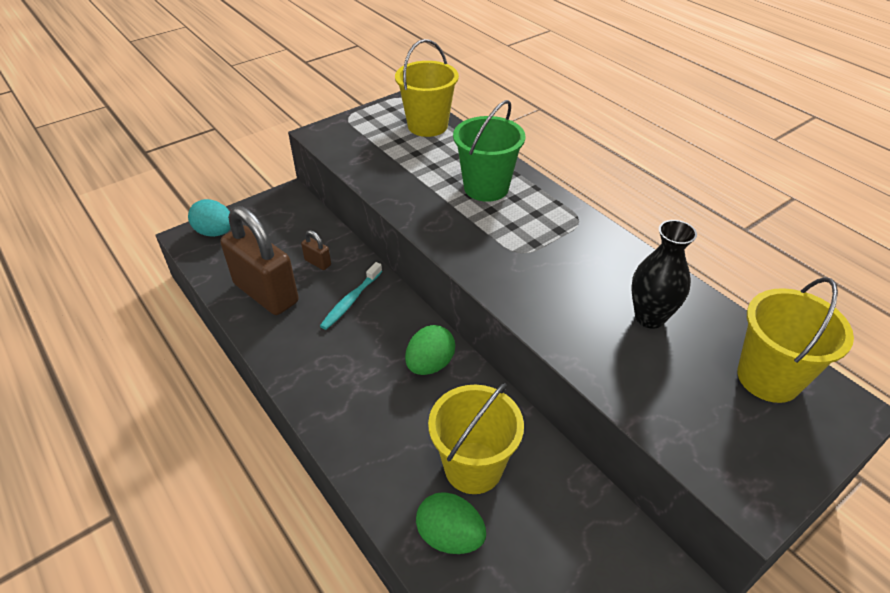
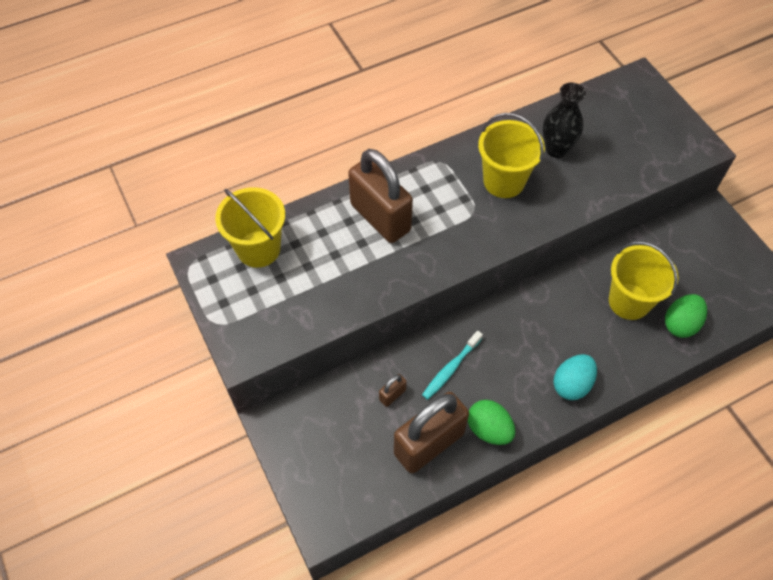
camera: 80 degrees left, 15 degrees up
(215, 232) = (322, 499): turquoise egg -> turquoise egg (571, 384)
(351, 301) = (451, 368): turquoise toothbrush -> turquoise toothbrush turned 90 degrees clockwise
(430, 364) = (533, 315): green egg -> green egg (489, 429)
(486, 188) = (380, 217): green bucket -> brown padlock
(768, 378) = (614, 106): yellow bucket -> yellow bucket (504, 181)

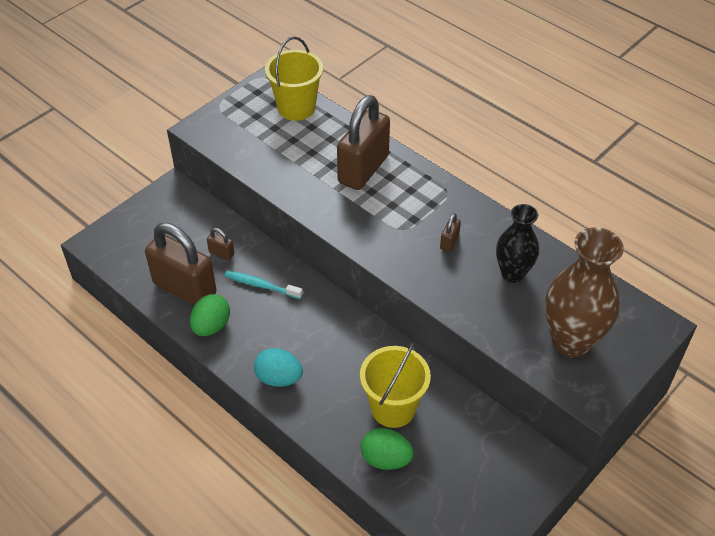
camera: 70 degrees right, 10 degrees down
(504, 181) = (449, 242): yellow bucket -> brown padlock
(641, 138) = (571, 341): none -> brown vase

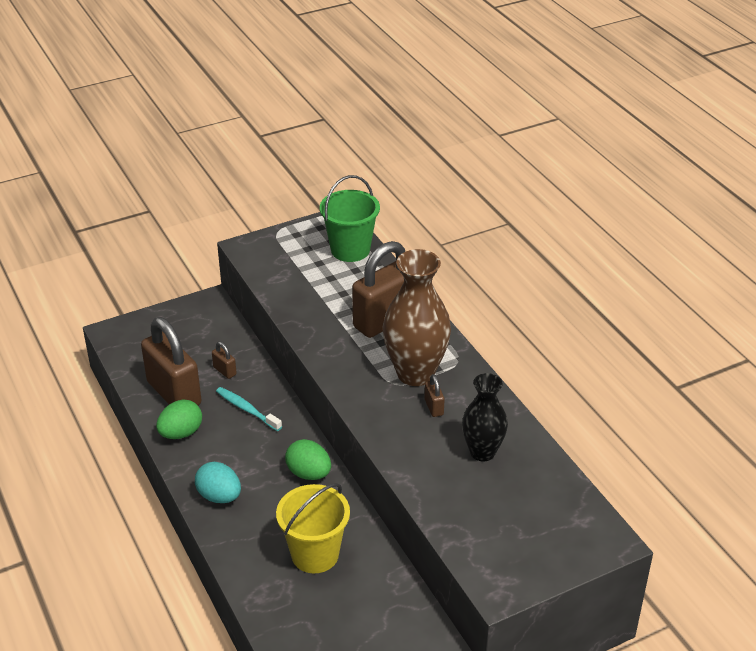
camera: 20 degrees right, 10 degrees down
(296, 108) = (350, 250): yellow bucket -> green bucket
(386, 459) = (283, 598): green egg -> green egg (309, 473)
(449, 242) = (434, 407): brown padlock -> brown padlock turned 60 degrees counterclockwise
(571, 341) = (507, 530): brown vase -> brown vase (415, 373)

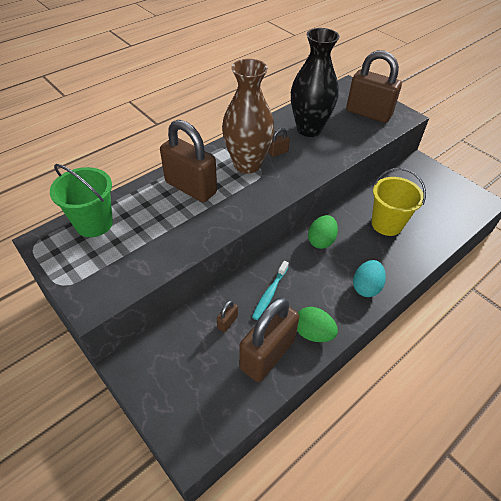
camera: 105 degrees left, 10 degrees up
(482, 452) = (309, 129): black vase -> black vase, size x1.58
(513, 538) = (368, 113): none -> brown padlock

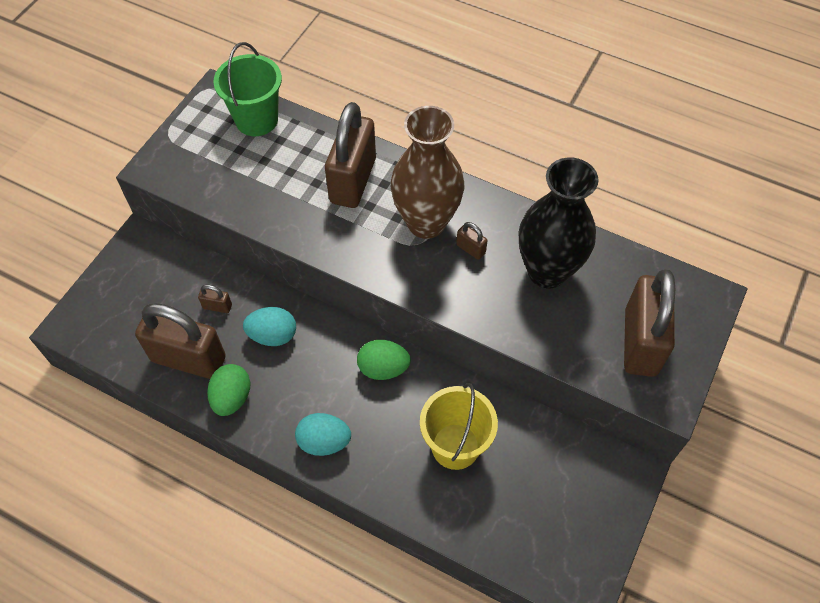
camera: 70 degrees right, 10 degrees up
(270, 293) = (273, 335): turquoise toothbrush -> turquoise egg

